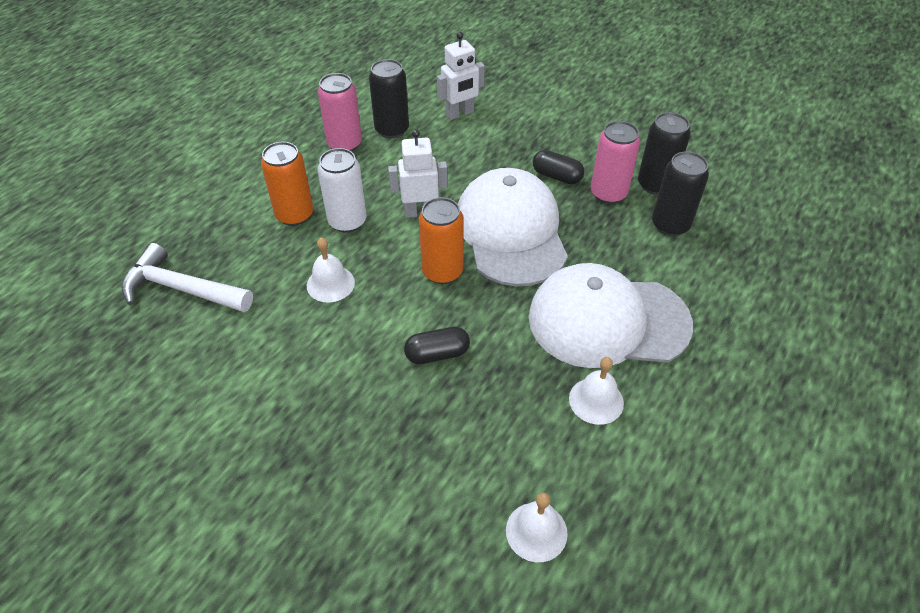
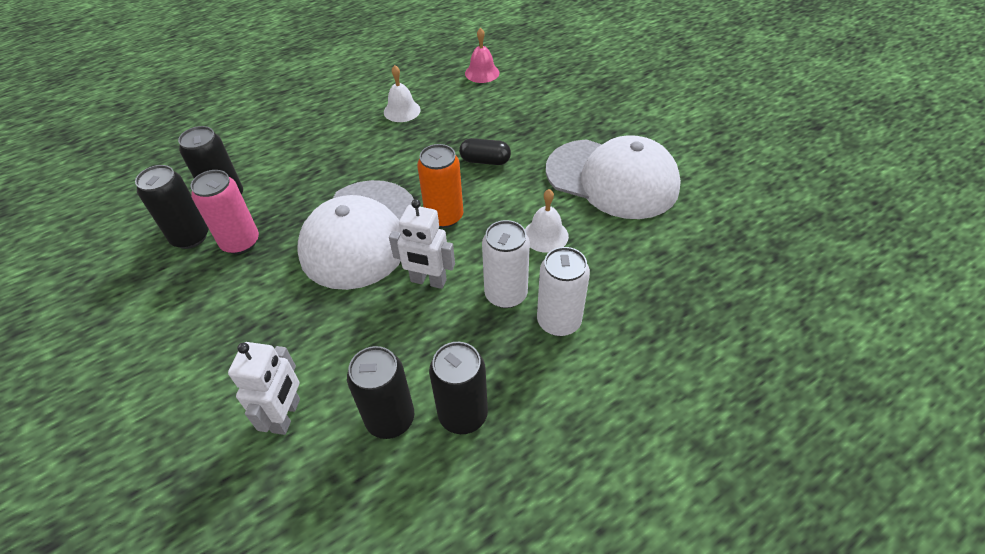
camera: 155 degrees left, 0 degrees up
(182, 289) = (686, 272): white hammer -> none
(294, 215) = (558, 321): orange can -> white can
(344, 144) = (463, 414): pink can -> black can
(460, 114) = (286, 415): white robot -> white robot turned 105 degrees clockwise
(536, 531) = (482, 73): white bell -> pink bell
(557, 176) = (266, 277): black capsule -> none
(608, 320) = (350, 147): white cap -> white cap (612, 179)

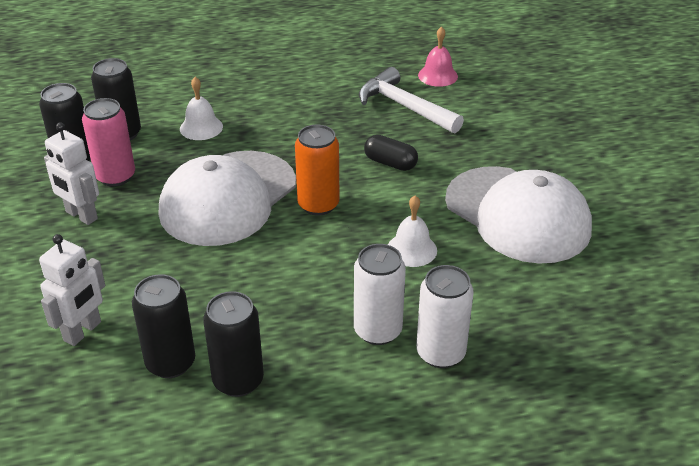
camera: 20 degrees right, 10 degrees down
(402, 111) = (331, 94): white bell -> white bell (201, 127)
(428, 281) = (270, 258): white robot -> white robot (81, 215)
(469, 107) = (404, 106): none -> white hammer
(506, 294) = (339, 291): white can -> white can (440, 353)

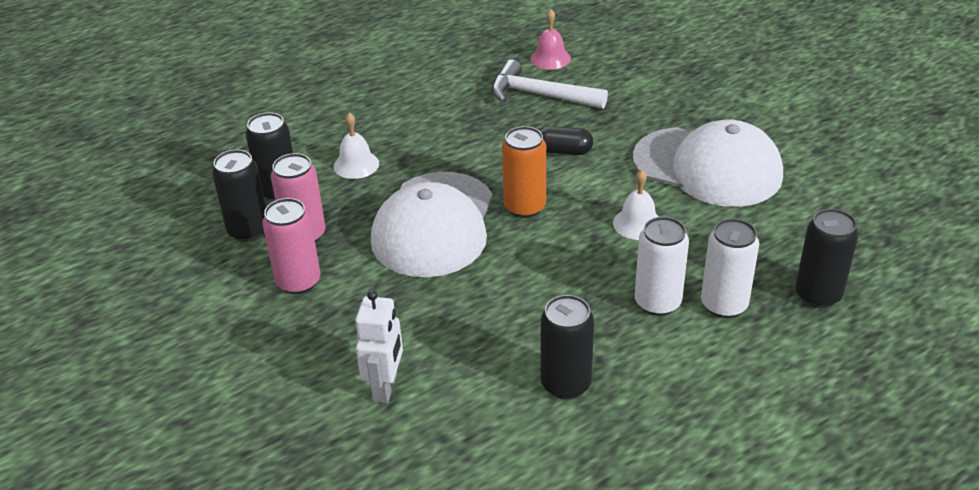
camera: 20 degrees left, 0 degrees up
(81, 215) = (298, 282): white robot -> pink can
(170, 363) = (492, 388): black can -> black can (818, 295)

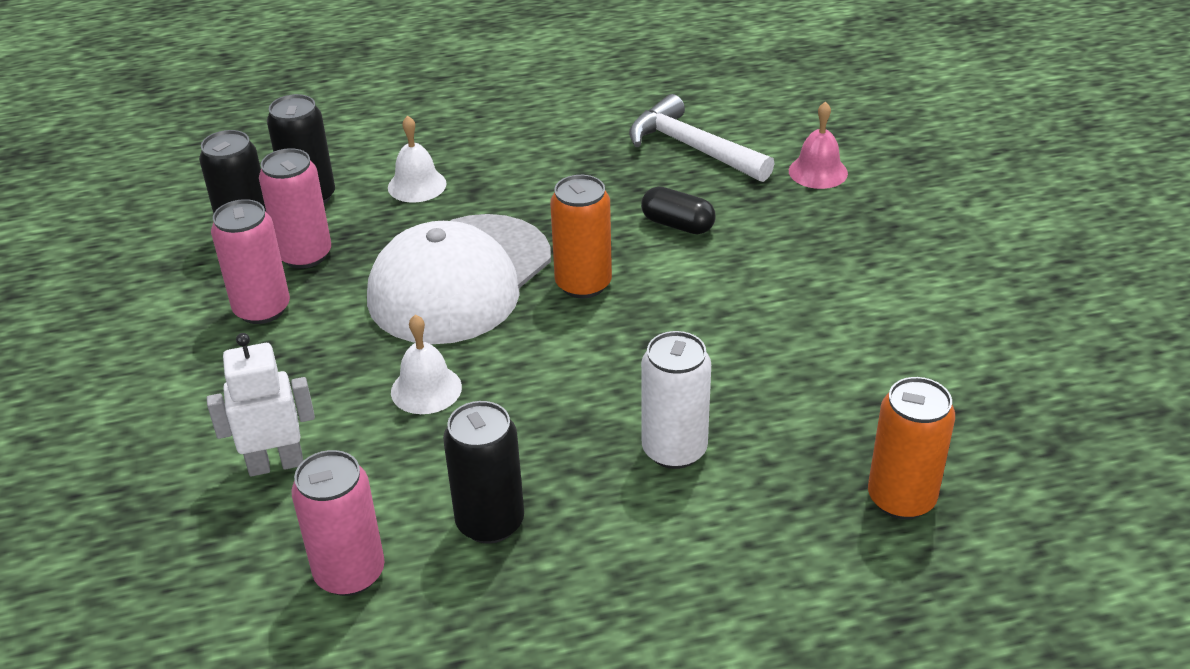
camera: 20 degrees right, 0 degrees up
(385, 387) = (276, 464): white robot -> white robot turned 135 degrees counterclockwise
(491, 445) = (350, 573): none -> pink can
(550, 58) = (735, 104): pink bell -> pink bell (818, 172)
(637, 223) = (713, 340): white bell -> white bell (426, 389)
(708, 167) = (854, 288): white cap -> none
(724, 305) = (761, 477): white can -> none
(818, 295) = (901, 498): black can -> orange can

